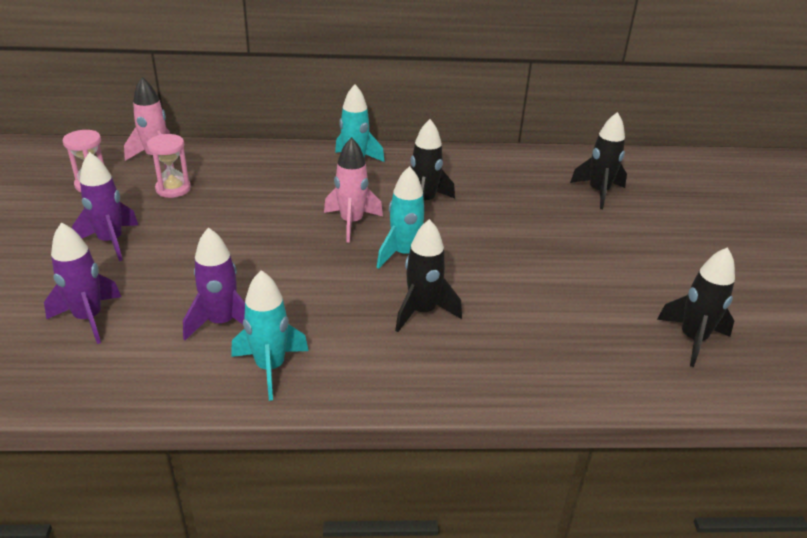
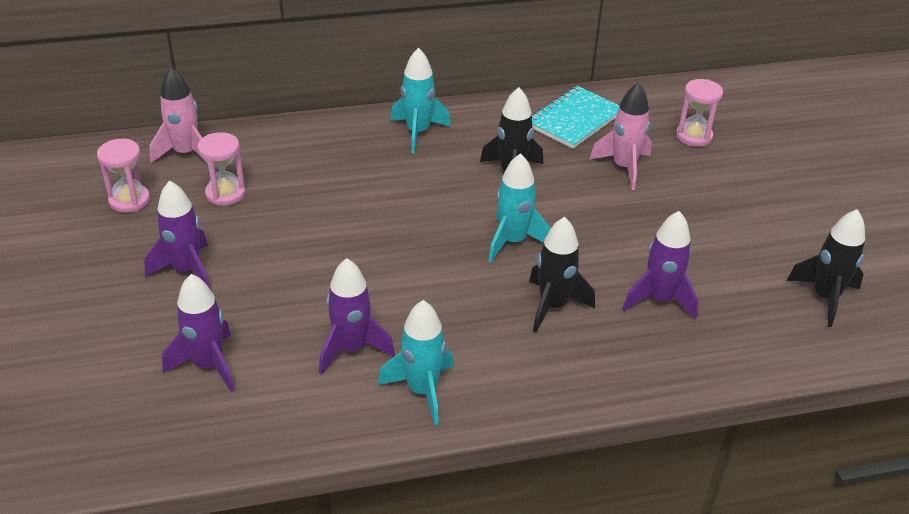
camera: 10 degrees left, 5 degrees up
(351, 223) = (442, 210): pink rocket -> pink rocket (624, 167)
(494, 168) = (574, 119): none -> turquoise notebook
(526, 319) = (659, 299): none -> purple rocket
(598, 192) = (694, 136): black rocket -> pink hourglass

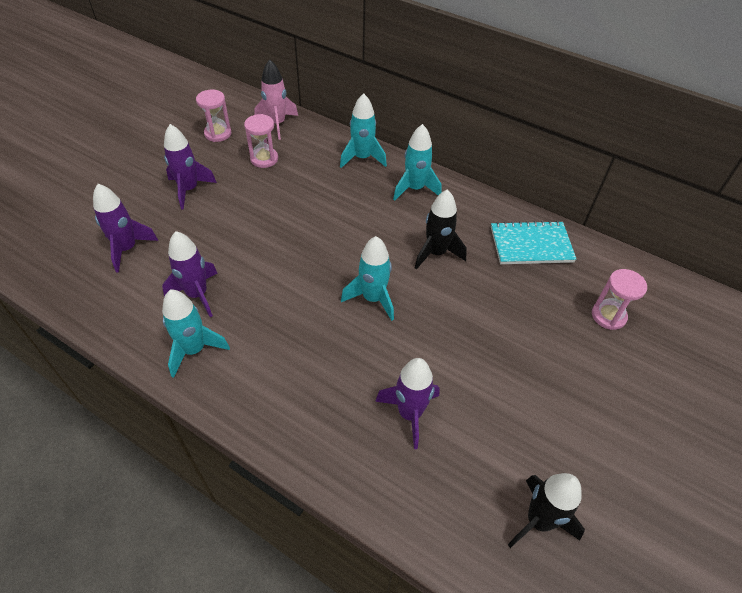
camera: 45 degrees right, 10 degrees up
(328, 135) = (362, 158): none -> turquoise rocket
(553, 306) = (336, 360): black rocket -> none
(624, 167) = (519, 302): pink rocket -> none

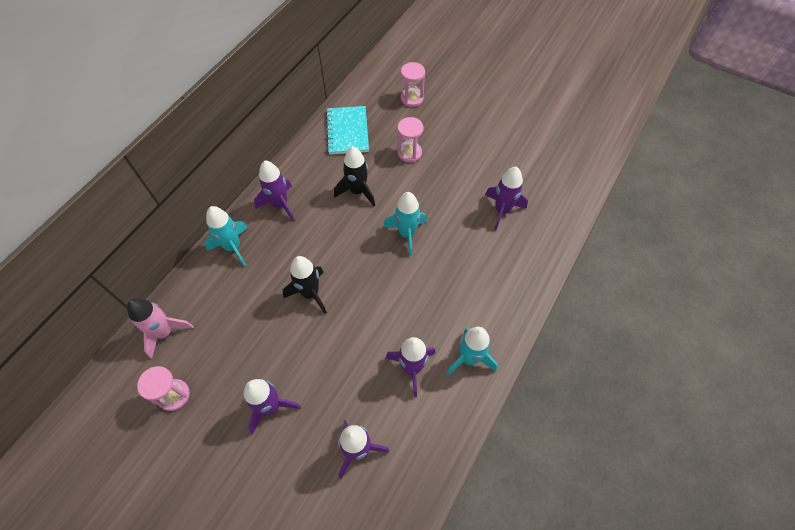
camera: 90 degrees left, 10 degrees up
(264, 159) = (225, 338): pink hourglass -> pink hourglass (409, 153)
(415, 189) = (280, 204): turquoise rocket -> purple rocket
(538, 520) = (557, 151): black rocket -> black rocket (310, 293)

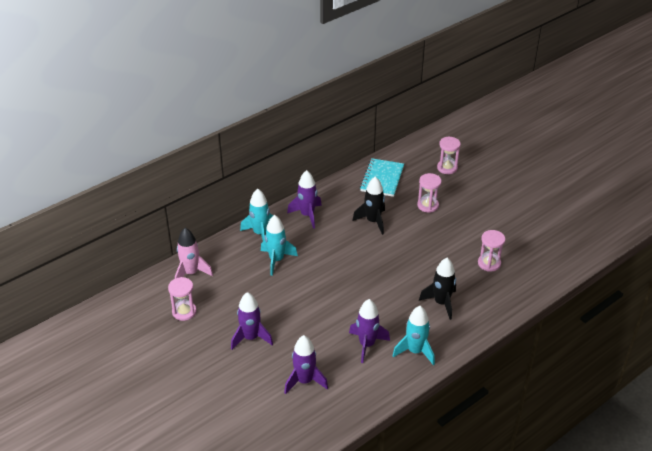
camera: 20 degrees right, 20 degrees down
(310, 293) = (308, 278): black rocket -> black rocket (441, 303)
(407, 234) = (401, 259): turquoise rocket -> turquoise rocket (276, 260)
(502, 210) = (489, 263): purple rocket -> pink hourglass

